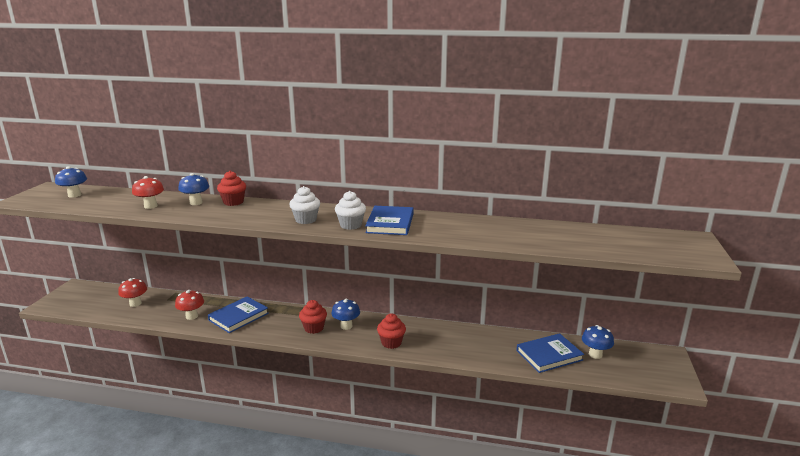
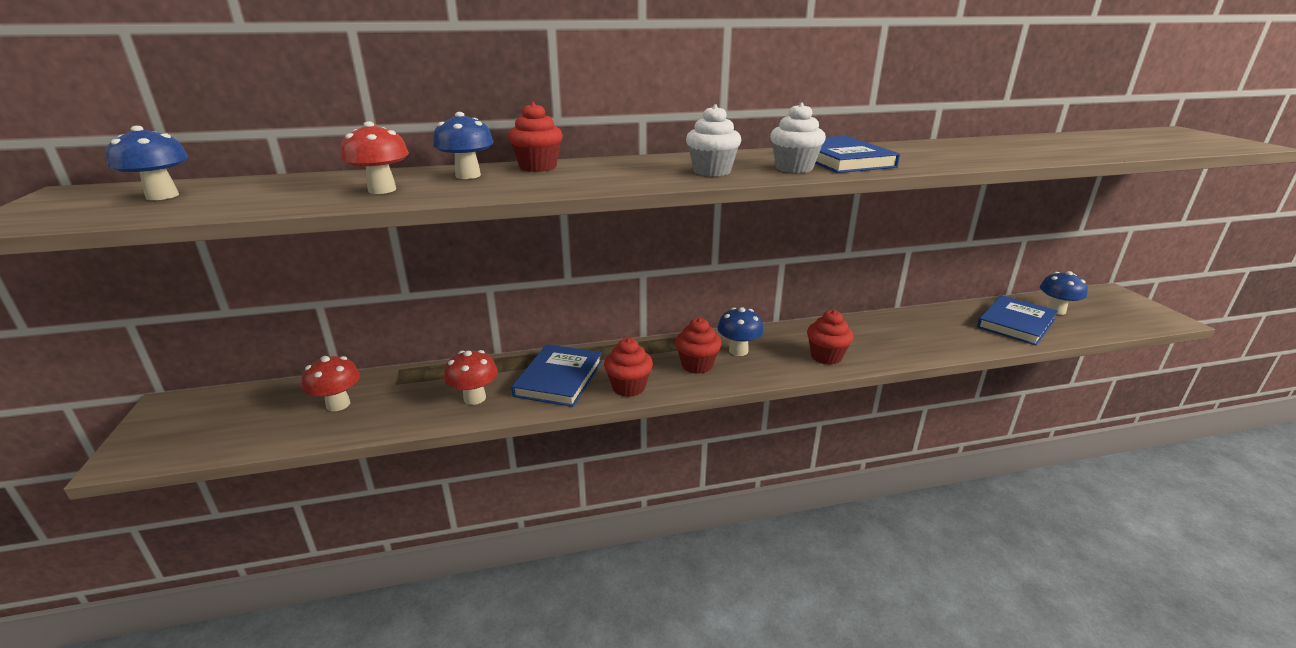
camera: 25 degrees left, 5 degrees up
(265, 330) = (628, 387): none -> red cupcake

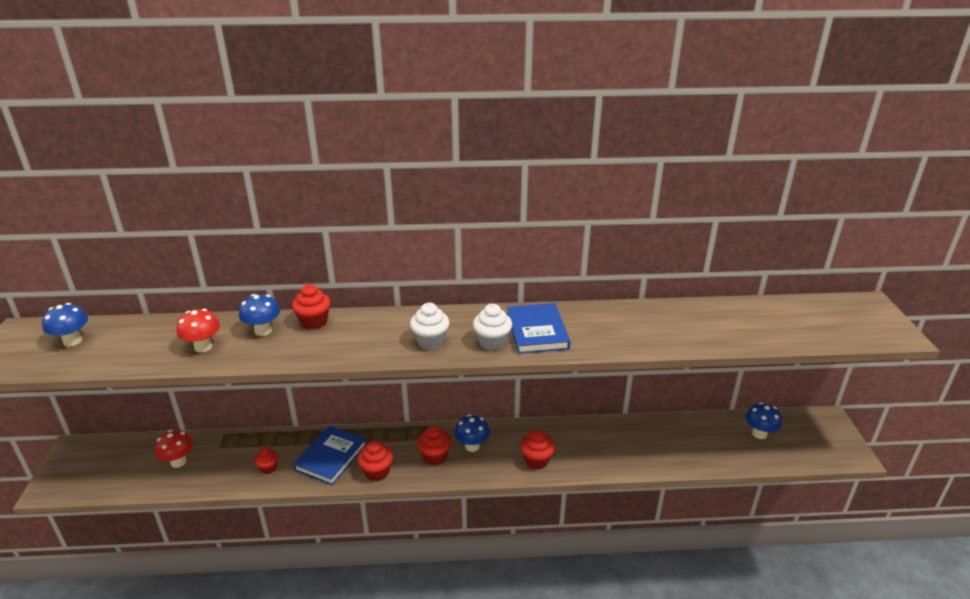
camera: 10 degrees right, 5 degrees up
(474, 398) = (268, 468): red mushroom -> red cupcake
(1016, 323) = (714, 444): blue book -> none

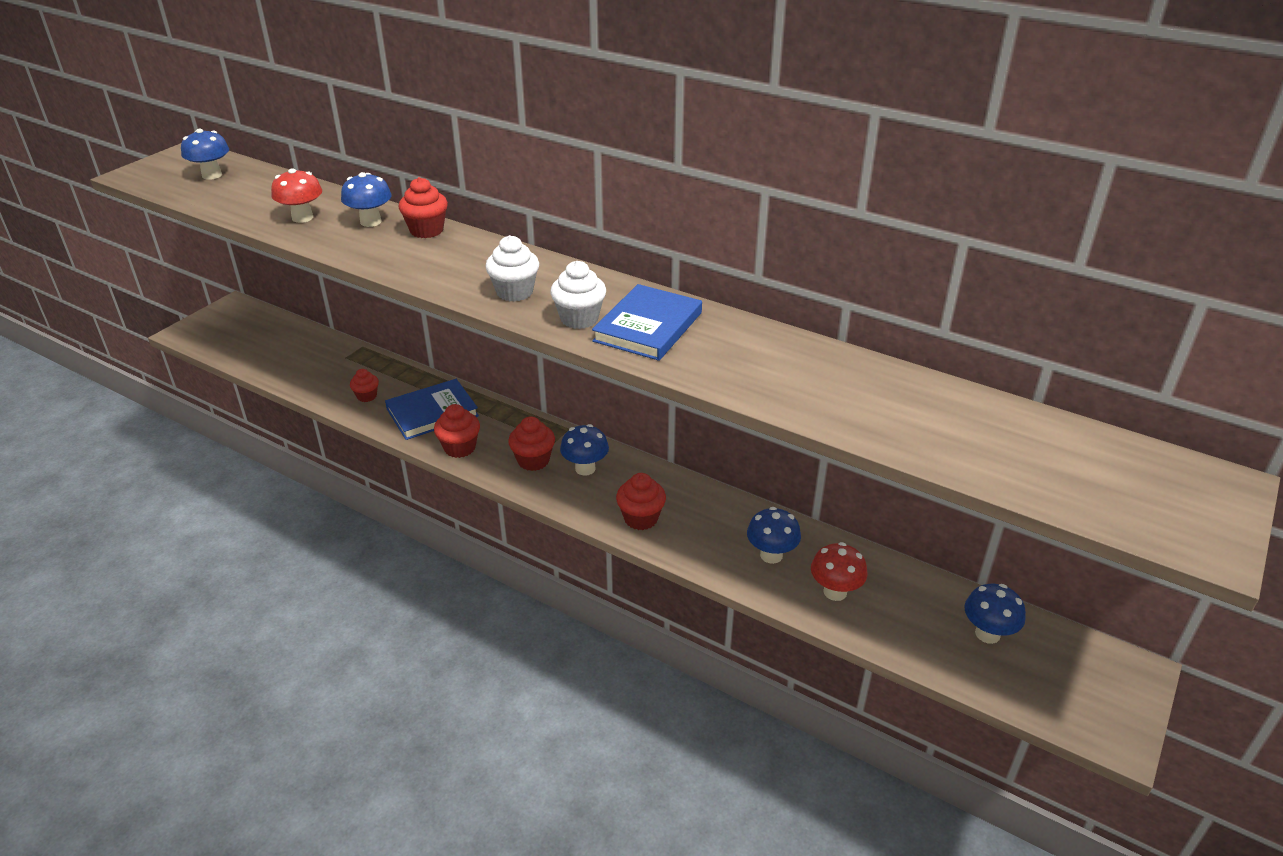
camera: 35 degrees right, 5 degrees up
(178, 462) = (300, 355): red mushroom -> red mushroom (835, 592)
(625, 446) = (771, 555): none -> blue mushroom

